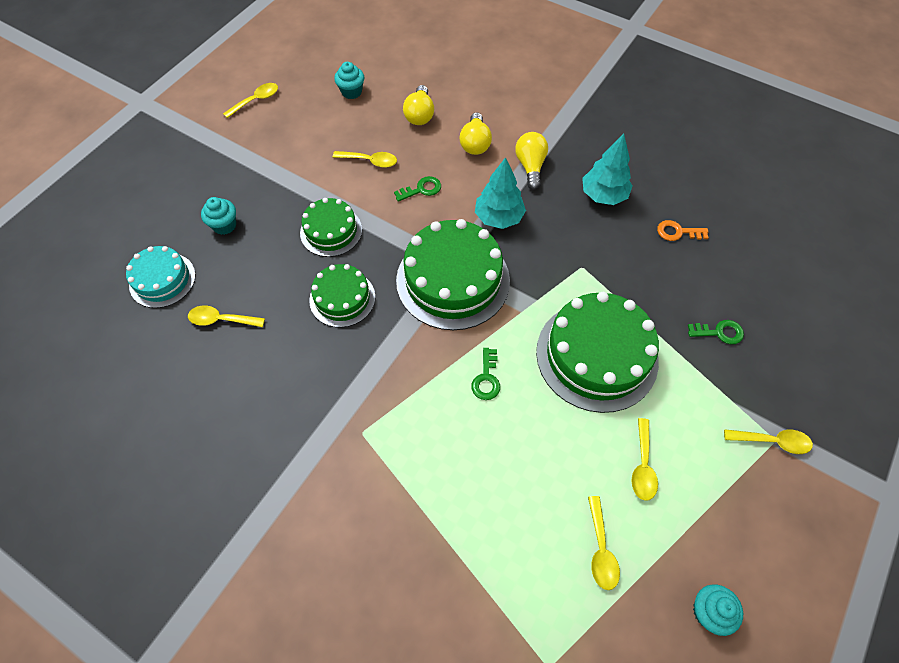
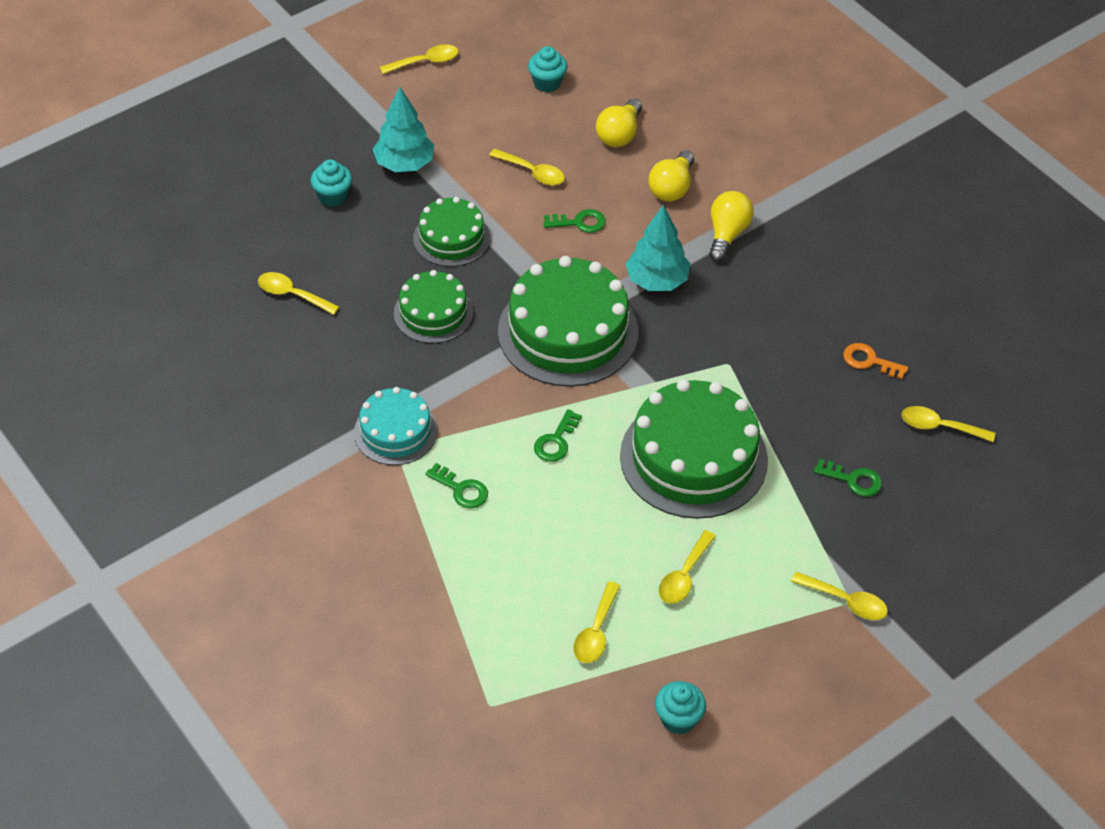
camera: 20 degrees right, 10 degrees down
(162, 280) = (243, 235): turquoise cake -> turquoise cake (395, 431)
(431, 452) = (461, 489): none -> green key
(603, 195) = (800, 293): turquoise tree -> turquoise tree (404, 164)
(753, 267) = (939, 427): none -> yellow spoon

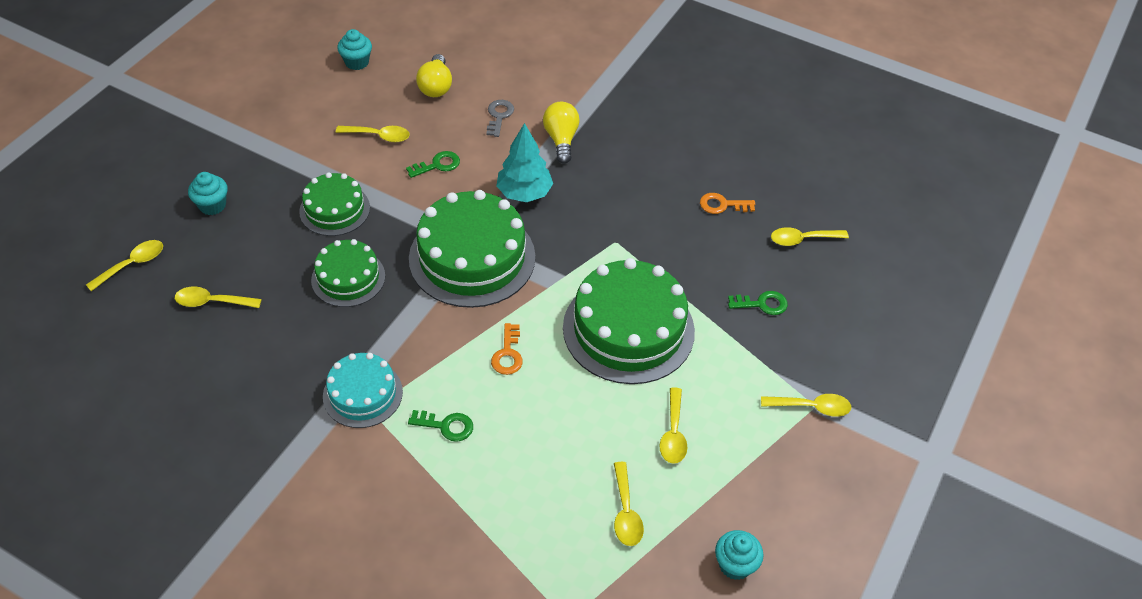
camera: 25 degrees left, 0 degrees up
(404, 164) = (265, 160): turquoise tree -> none
(425, 62) = (245, 72): yellow spoon -> yellow spoon (132, 264)
(556, 441) = (508, 354): green key -> orange key
(672, 188) = (499, 116): yellow light bulb -> grey key

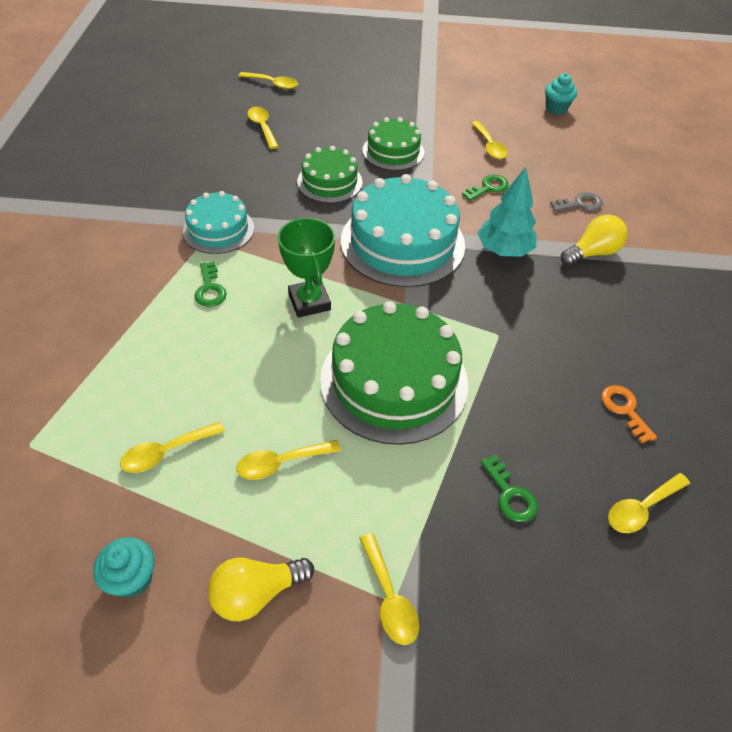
camera: 65 degrees right, 0 degrees up
(212, 205) = (351, 96): turquoise cupcake -> none
(436, 86) = (575, 157): yellow light bulb -> yellow light bulb (256, 593)
(437, 165) = (488, 188): green key -> green key turned 75 degrees counterclockwise
(472, 257) = (402, 242): green cake -> turquoise cake
(508, 354) = (309, 302): orange key -> green trophy
(802, 239) = (641, 508): yellow spoon -> yellow spoon turned 90 degrees counterclockwise

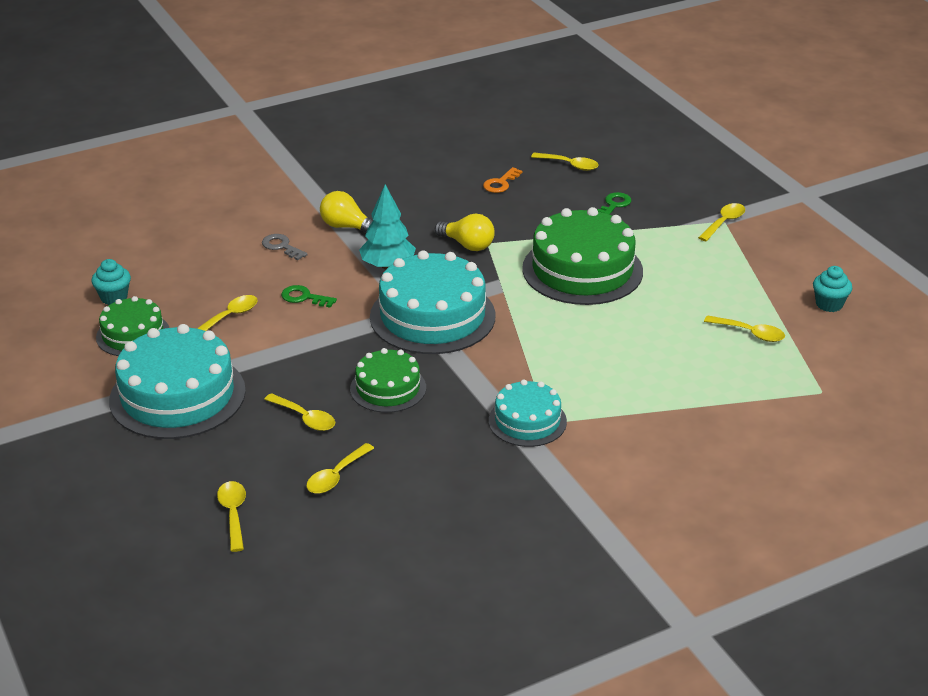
camera: 120 degrees left, 15 degrees down
(210, 289) = (599, 388): green key -> none
(256, 593) = (778, 262): yellow light bulb -> yellow light bulb (467, 245)
(281, 463) = (698, 287): yellow spoon -> yellow spoon (305, 418)
(309, 302) = (554, 334): green trophy -> none
(393, 151) = (296, 370): green cake -> green cake (133, 334)
(411, 99) = (177, 395): none -> turquoise cake

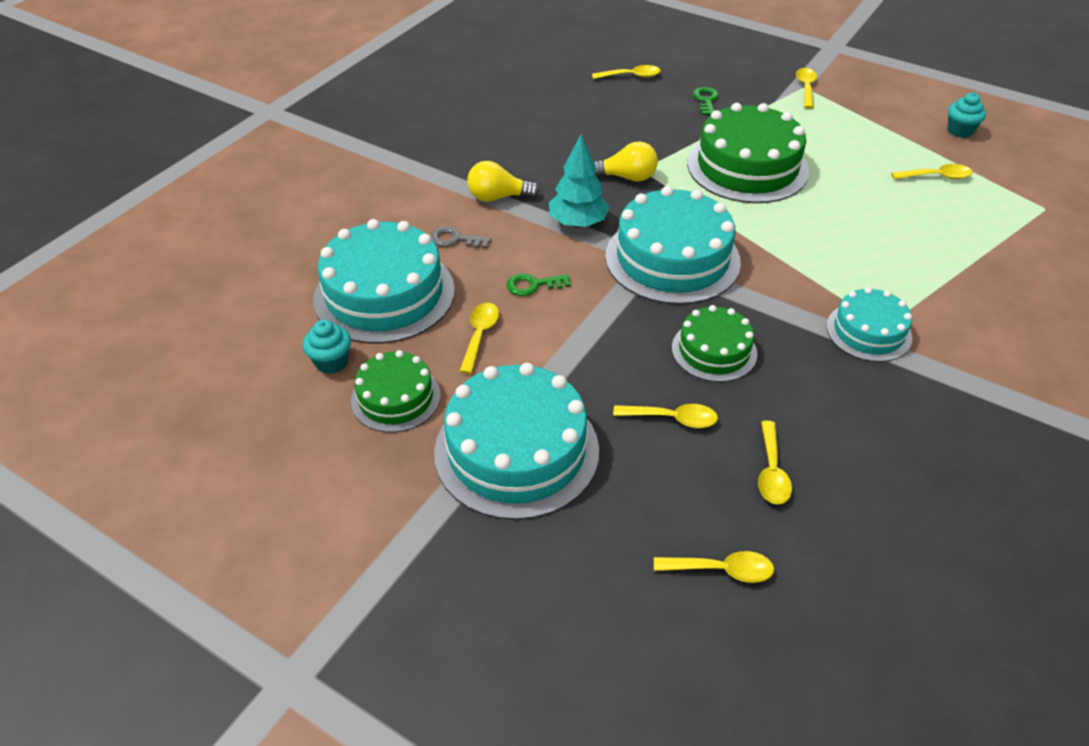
camera: 30 degrees left, 10 degrees up
(192, 266) = (384, 294): none -> turquoise cake
(233, 514) = (721, 570): yellow spoon -> yellow spoon turned 135 degrees clockwise
(500, 183) = (592, 110): orange key -> none

